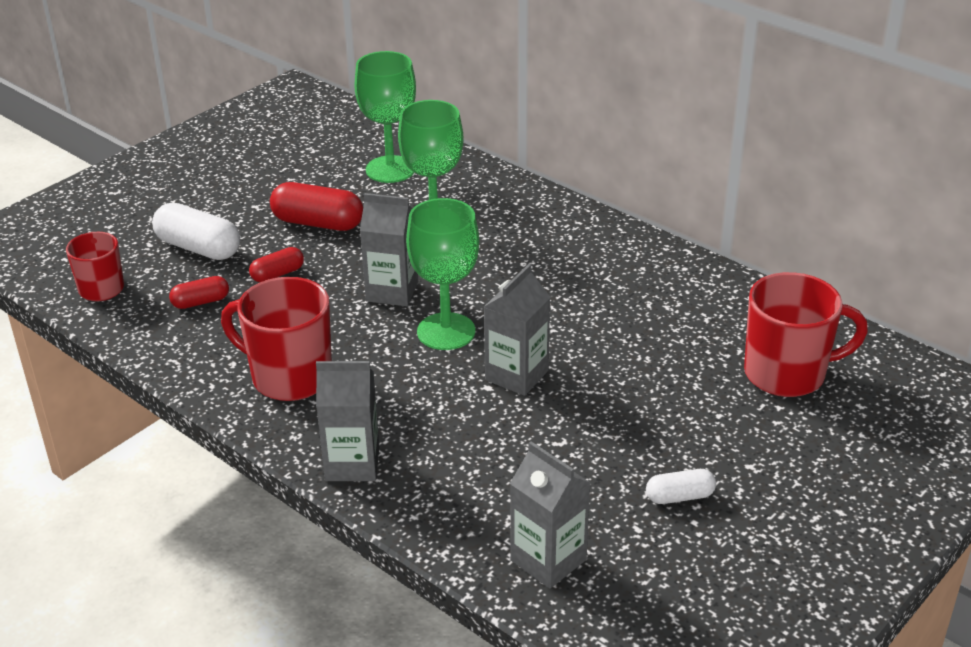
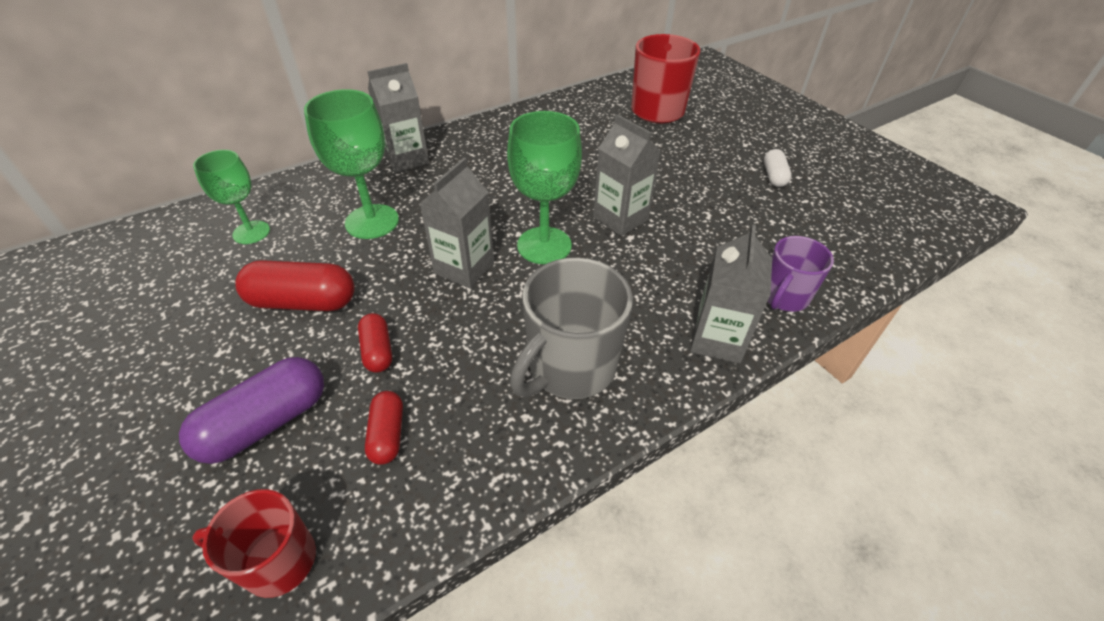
camera: 75 degrees left, 10 degrees up
(198, 248) = (266, 423): white capsule -> purple capsule
(289, 377) = (570, 368): red mug -> grey mug
(318, 223) = (303, 302): red capsule -> red capsule turned 60 degrees clockwise
(390, 169) = (251, 232): green goblet -> green goblet, size x0.65
(434, 510) = (783, 297): none -> purple mug
(548, 560) = (840, 247): grey carton -> grey carton (406, 159)

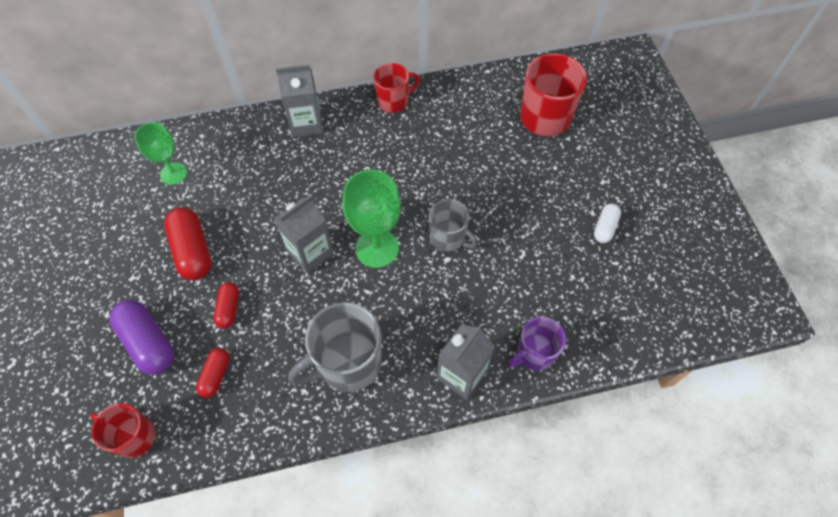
camera: 20 degrees right, 15 degrees up
(266, 423) = (148, 342): purple capsule -> purple capsule turned 75 degrees clockwise
(303, 302) = (193, 251): red capsule -> red capsule turned 45 degrees clockwise
(372, 221) = (260, 187): green goblet -> none
(496, 126) = (393, 101): none -> red mug
(620, 218) = (448, 238): grey carton -> grey mug

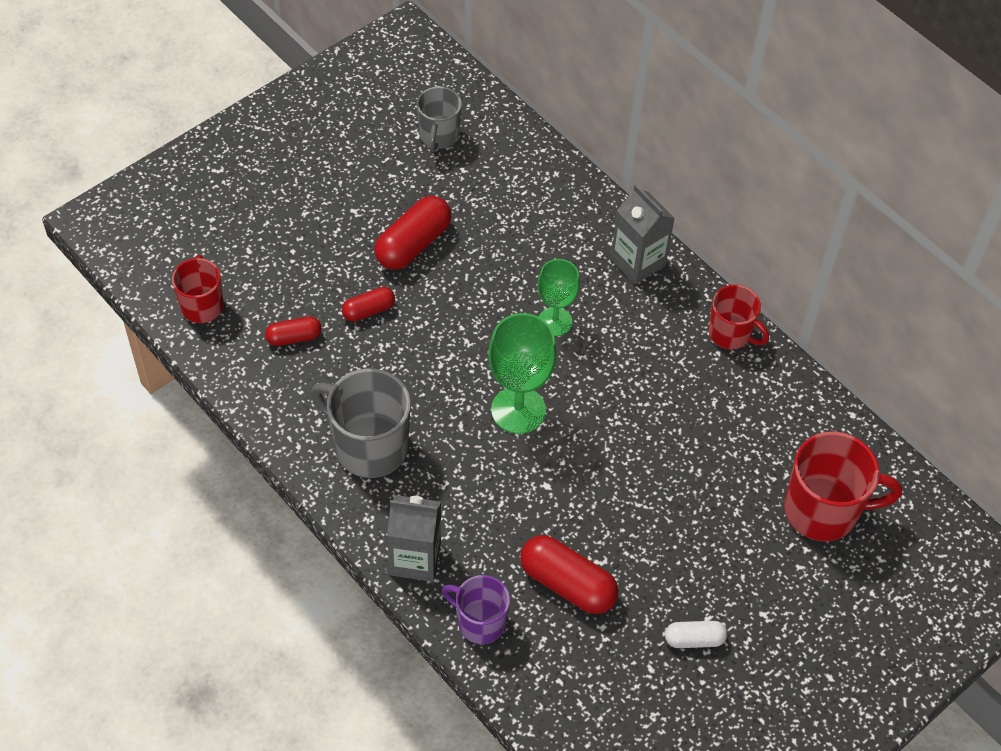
camera: 60 degrees right, 5 degrees down
(148, 342) = (295, 263): purple capsule -> none
(173, 173) = (492, 176): green goblet -> green goblet (555, 321)
(310, 253) = (474, 350): grey carton -> none
(448, 238) = (575, 475): grey mug -> grey mug (439, 136)
(530, 282) = (567, 584): none -> red capsule

